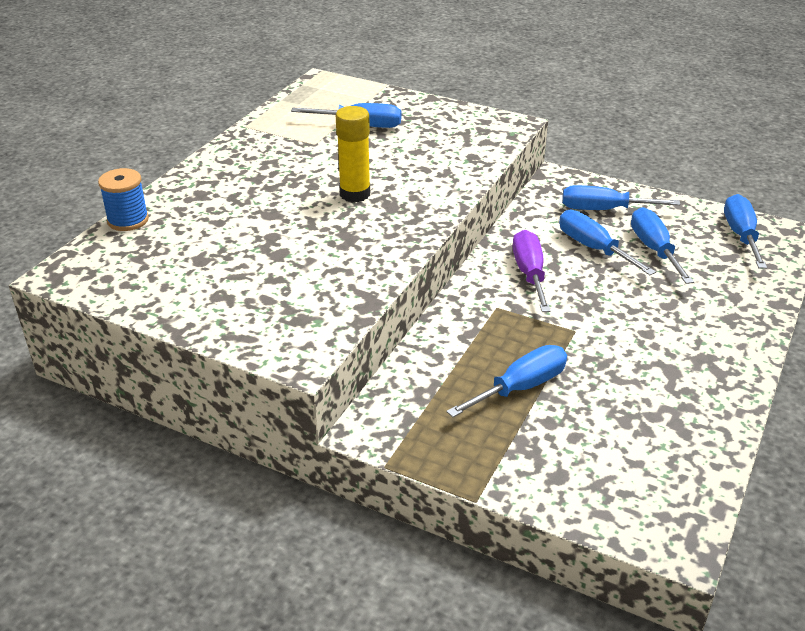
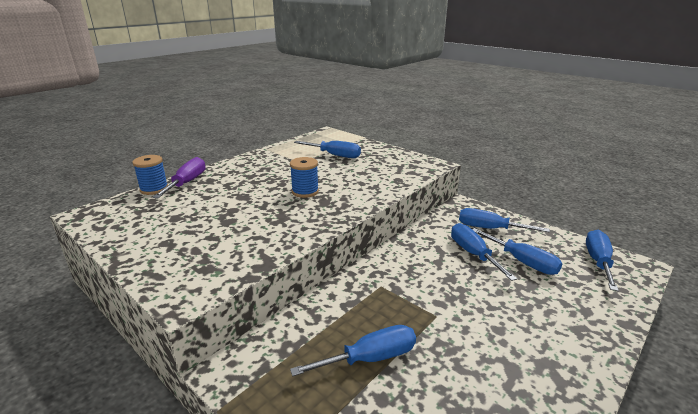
camera: 15 degrees right, 10 degrees down
(355, 194) = (305, 192): yellow glue stick -> blue spool
(529, 274) = (417, 265): purple screwdriver -> purple screwdriver (187, 183)
(654, 249) = (522, 262): blue screwdriver -> blue screwdriver turned 135 degrees clockwise

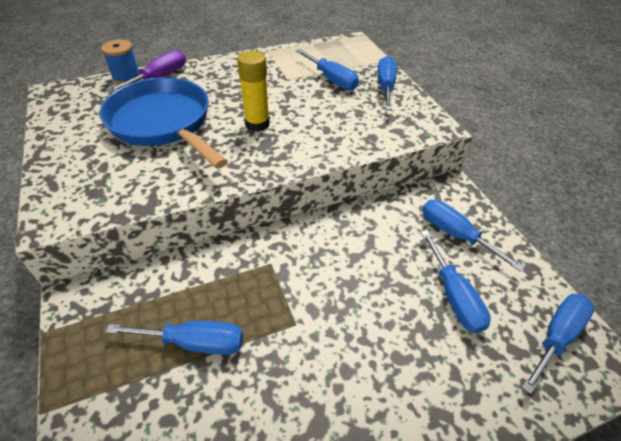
camera: 25 degrees right, 20 degrees up
(223, 209) = (163, 123): none -> blue pan
(305, 192) = (257, 124): blue spool -> yellow glue stick
(473, 254) = (404, 262): blue screwdriver -> blue screwdriver (385, 86)

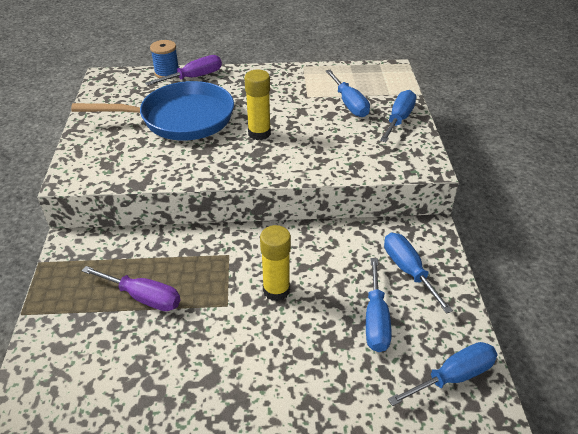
camera: 20 degrees right, 5 degrees down
(163, 123) = (181, 119): blue pan -> blue pan turned 105 degrees clockwise
(194, 342) = (143, 297): blue screwdriver -> purple screwdriver
(340, 291) = (276, 290): none -> yellow glue stick

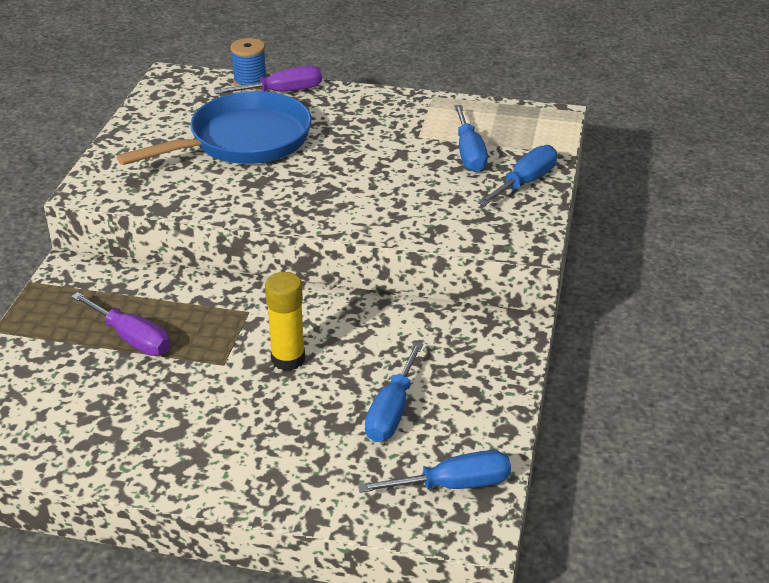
camera: 15 degrees right, 5 degrees down
(181, 119) = (243, 141): blue pan -> blue pan turned 45 degrees counterclockwise
(259, 133) = (333, 173): yellow glue stick -> none
(408, 270) = (461, 367): blue screwdriver -> none

